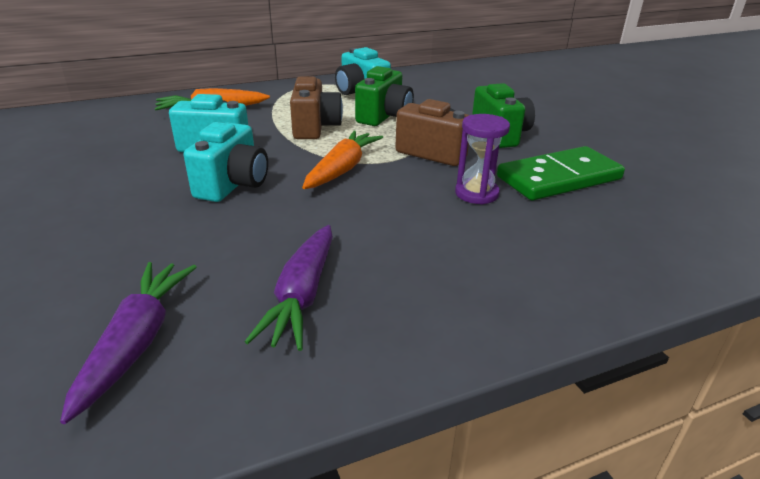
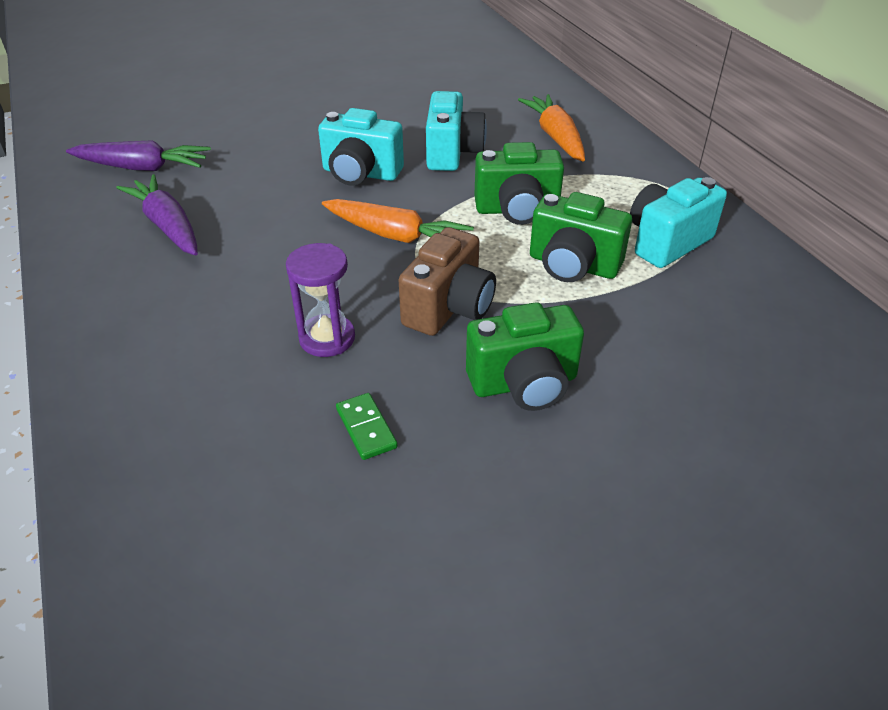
camera: 90 degrees right, 10 degrees up
(302, 295) = (168, 226): purple carrot -> purple carrot turned 45 degrees clockwise
(315, 128) = (517, 210): brown camera -> green camera
(559, 178) = (366, 428): green domino -> green domino, size x0.43

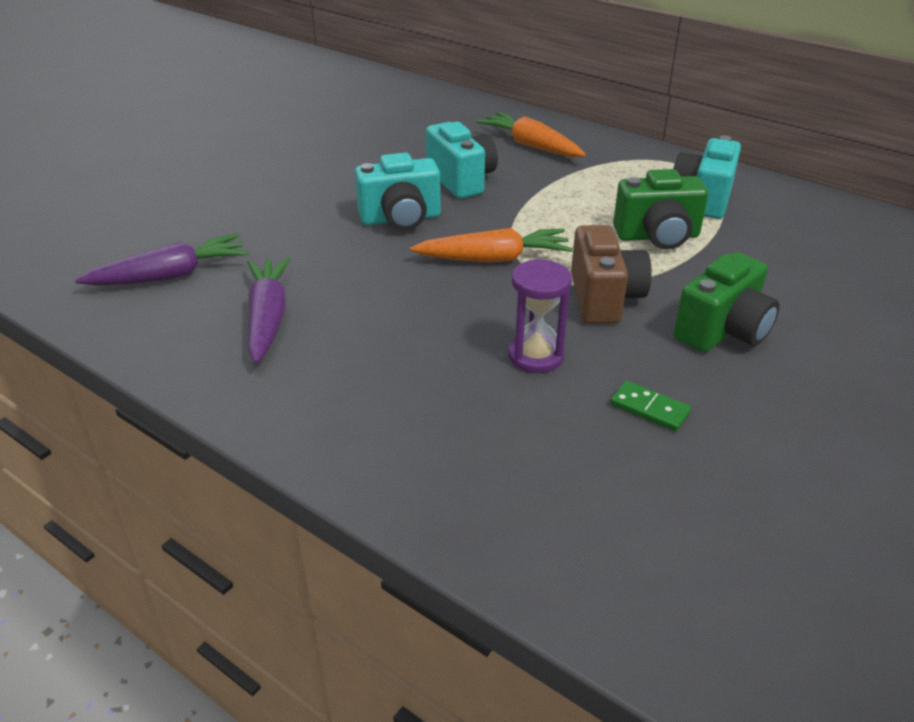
camera: 30 degrees left, 5 degrees down
(168, 226) = (267, 318): purple carrot -> purple carrot turned 60 degrees clockwise
(517, 210) = (568, 209): green camera -> none

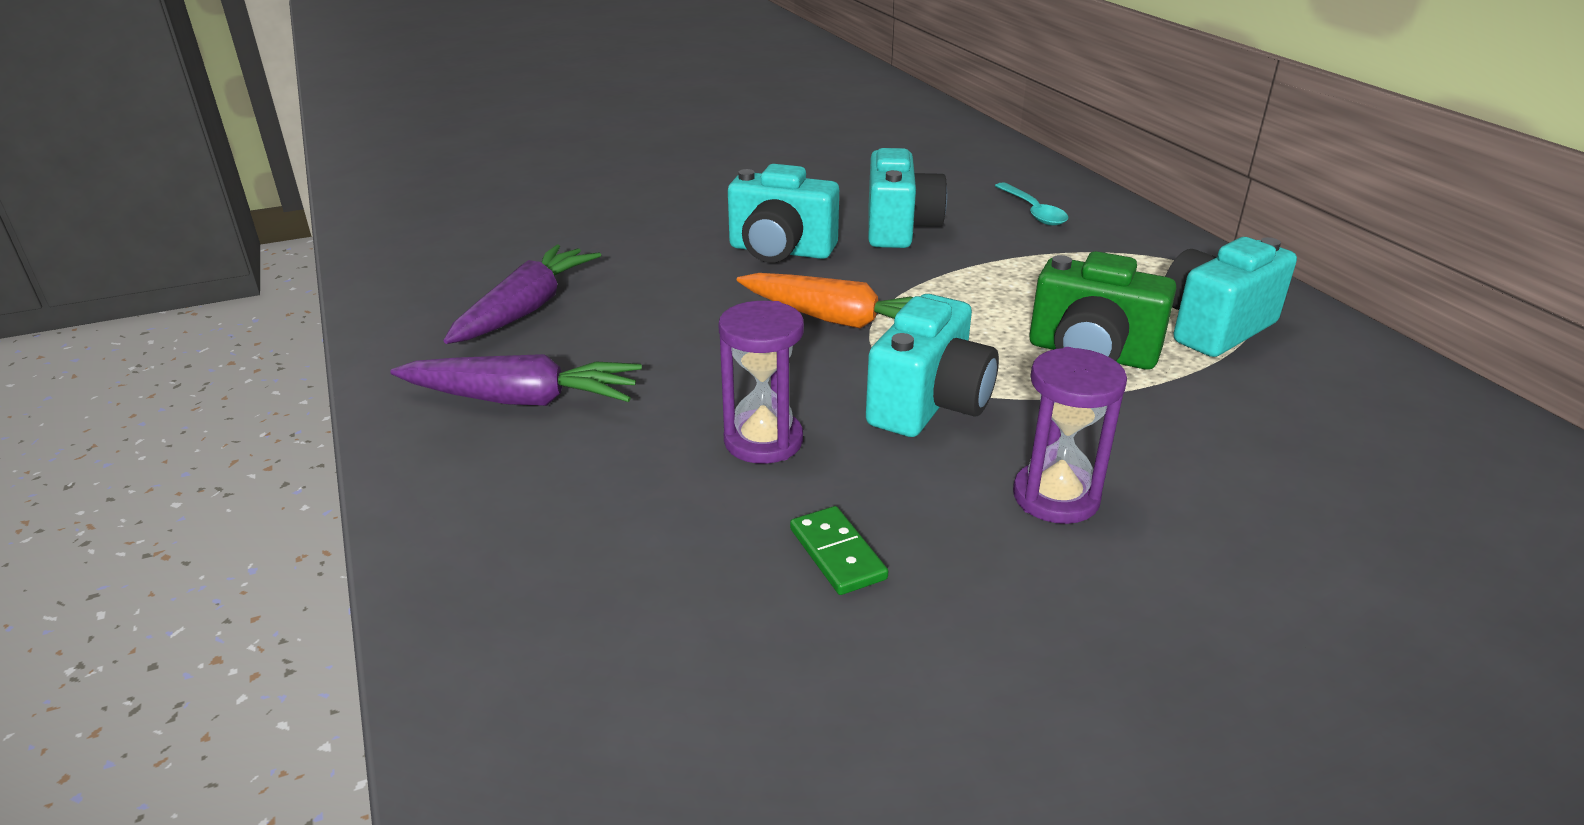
camera: 30 degrees right, 5 degrees down
(170, 276) = (486, 244): purple carrot -> purple carrot (521, 399)
(531, 145) = (1033, 212): orange carrot -> turquoise spoon
(604, 298) = (929, 405): brown camera -> turquoise camera
(723, 331) = (1056, 497): green camera -> purple hourglass

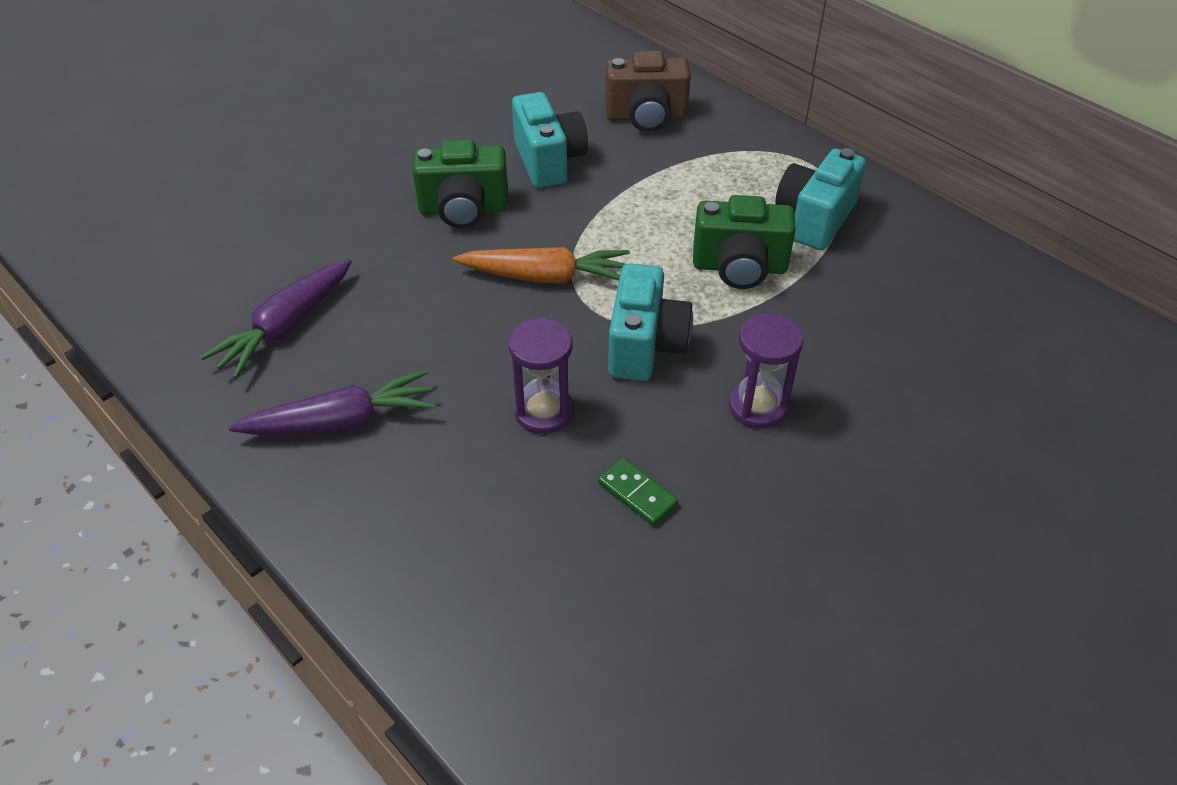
camera: 20 degrees left, 15 degrees up
(526, 309) = (286, 326): purple carrot -> purple carrot turned 150 degrees counterclockwise
(780, 251) = (464, 209): turquoise camera -> green camera
(1033, 212) = (646, 117): turquoise spoon -> brown camera

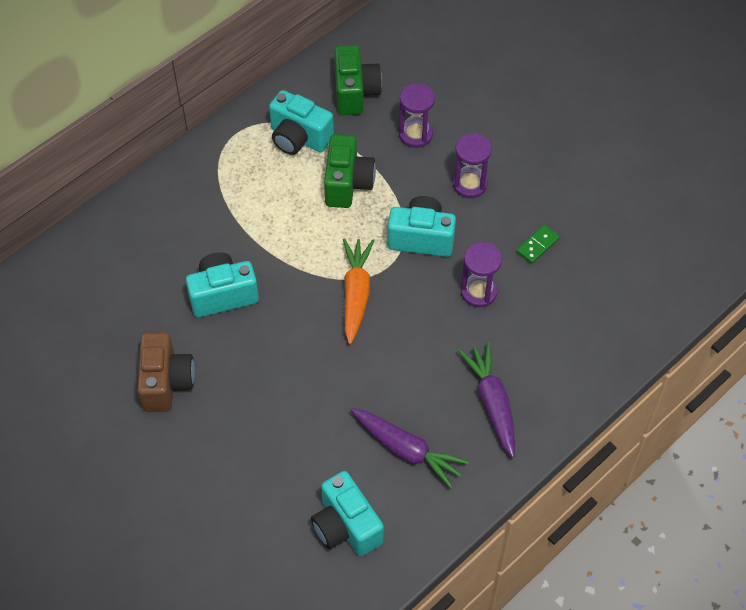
camera: 90 degrees left, 10 degrees up
(192, 270) = (346, 526): none -> turquoise camera
(464, 209) = (280, 349): green camera -> green camera (355, 92)
(646, 117) = (169, 230): brown camera -> brown camera (166, 382)
(849, 342) = (415, 134): none -> purple hourglass

